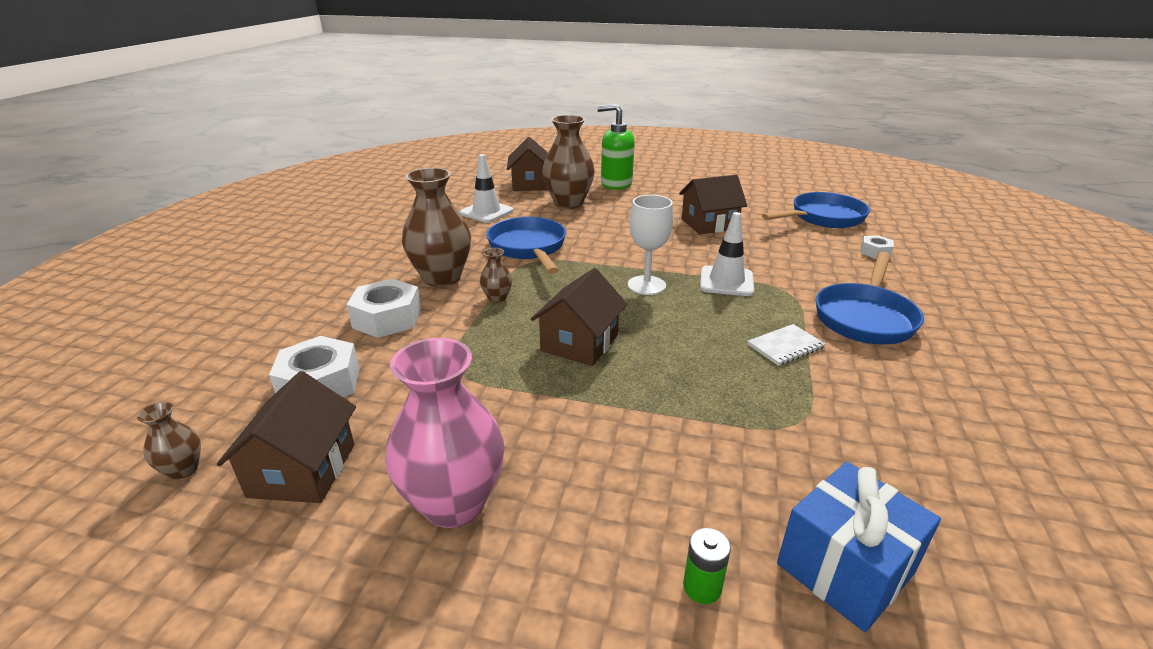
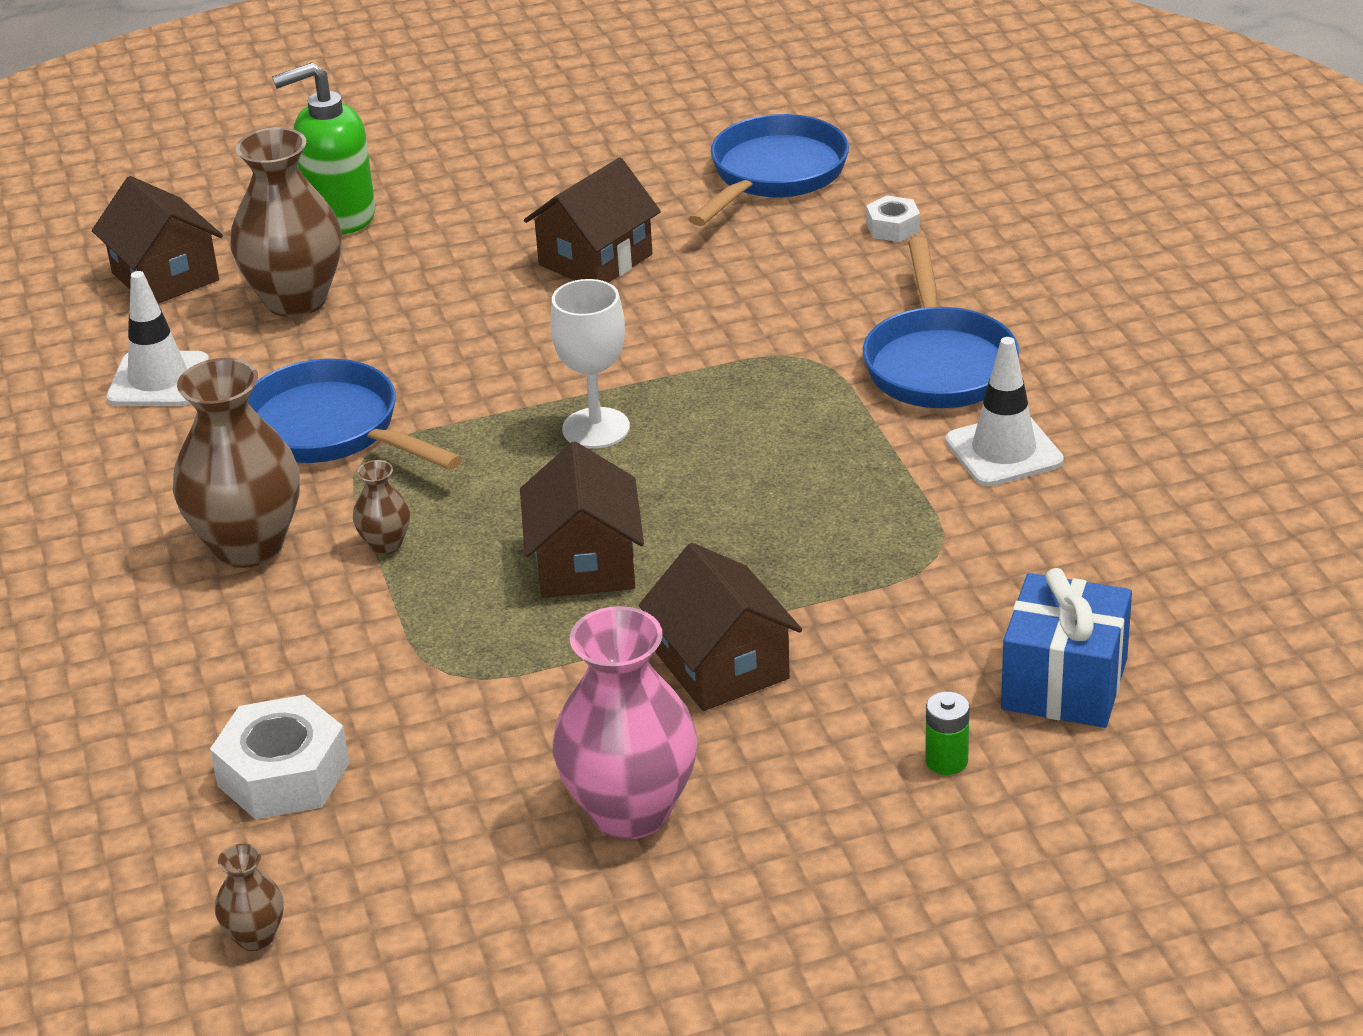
camera: 30 degrees left, 5 degrees up
(302, 470) = (409, 867): brown house -> brown house (722, 666)
(387, 318) = (250, 648): white nut -> none
(726, 281) = (710, 373): white traffic cone -> white traffic cone (1004, 451)
(785, 346) = (862, 454): white notebook -> none

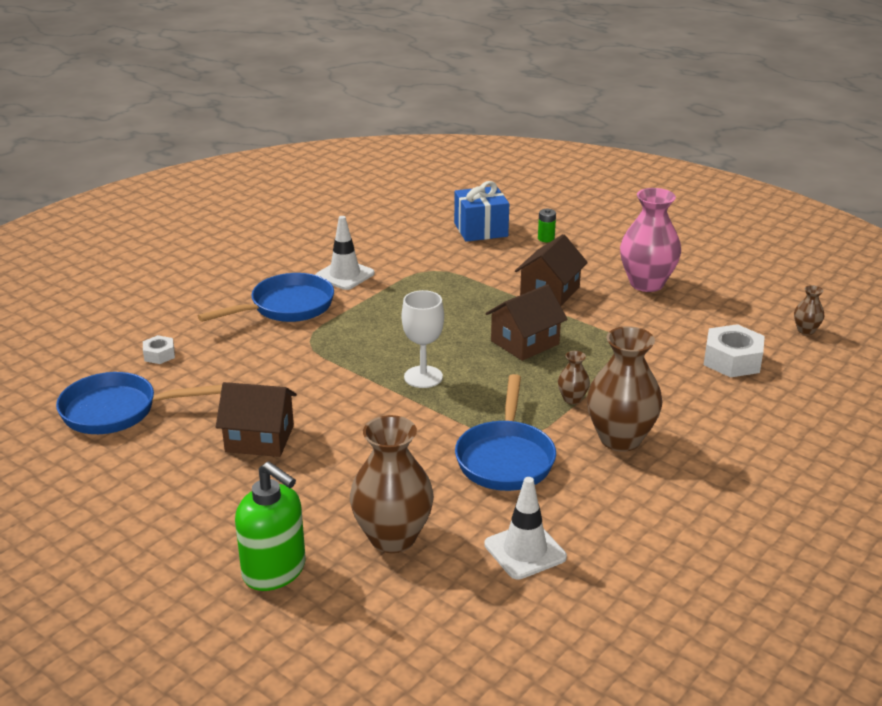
camera: 125 degrees left, 5 degrees down
(165, 276) = (413, 617): brown house -> none

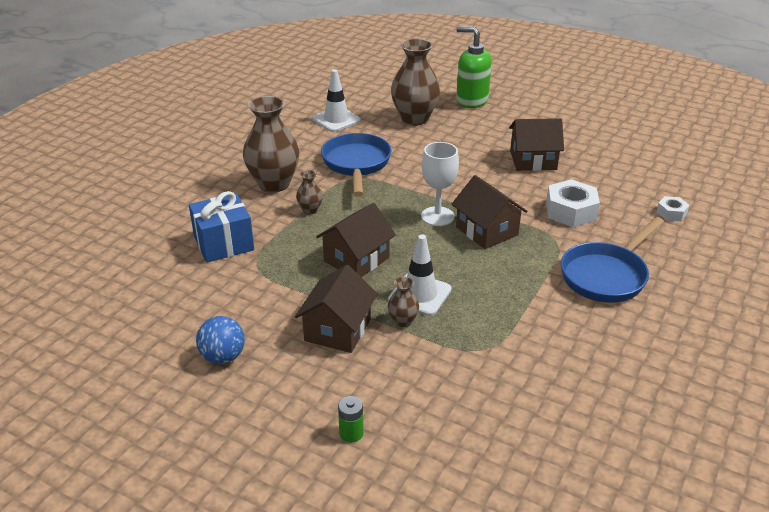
camera: 170 degrees right, 5 degrees up
(117, 411) = (651, 168): blue pan -> none
(345, 275) = (578, 328): white traffic cone -> white traffic cone (420, 294)
(376, 356) = (487, 231): none -> brown house
(481, 230) = (447, 442): blue gift -> blue gift (224, 243)
(646, 283) = (223, 357): pink vase -> blue ball
(732, 360) = (161, 261): white nut -> white nut (570, 211)
(806, 330) = (67, 305): brown vase -> brown vase (403, 321)

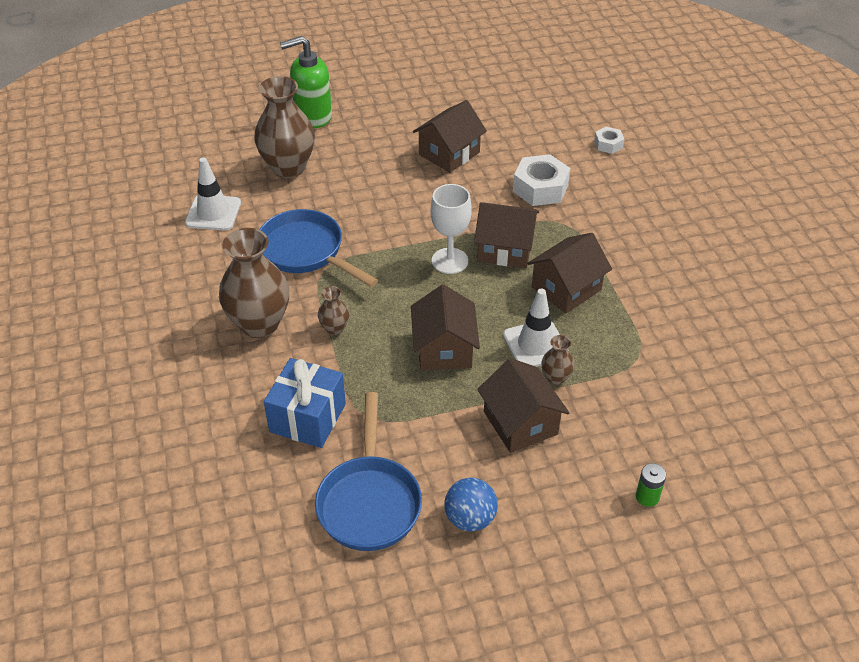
camera: 45 degrees left, 10 degrees up
(495, 277) = (566, 288): none -> brown house
(606, 275) = (635, 232): blue pan -> blue pan (369, 501)

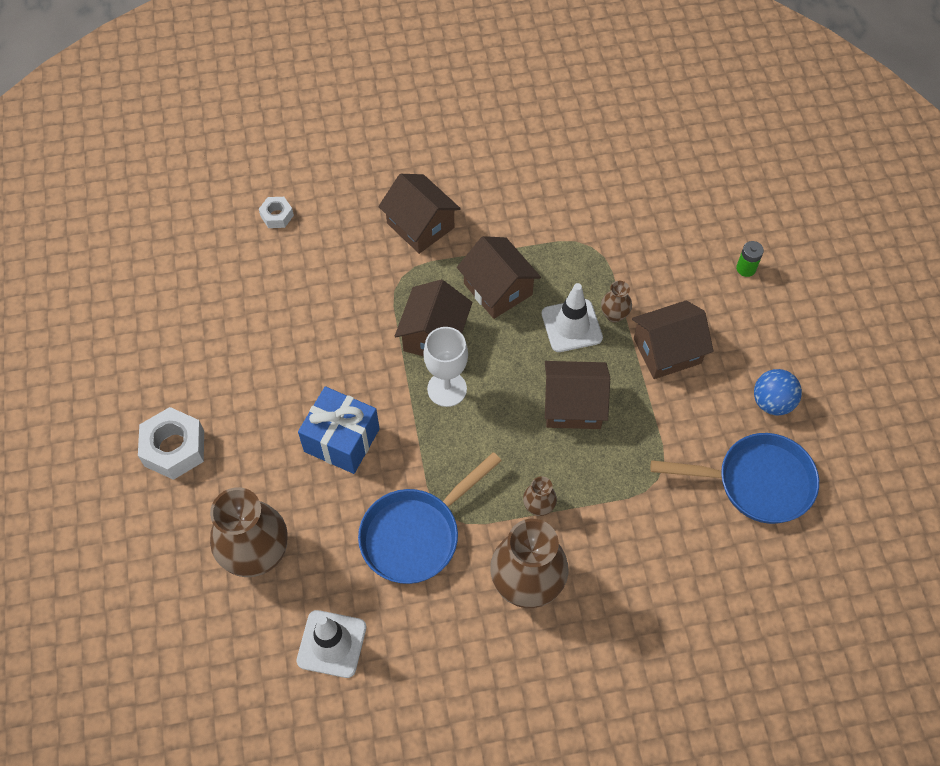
camera: 85 degrees left, 15 degrees up
(308, 418) = (659, 535): blue gift -> blue gift (342, 440)
(312, 116) = (154, 524): green soap dispenser -> none
(449, 153) = (263, 373): brown house -> brown house (420, 225)
(540, 188) = (341, 290): white nut -> white nut (174, 448)

